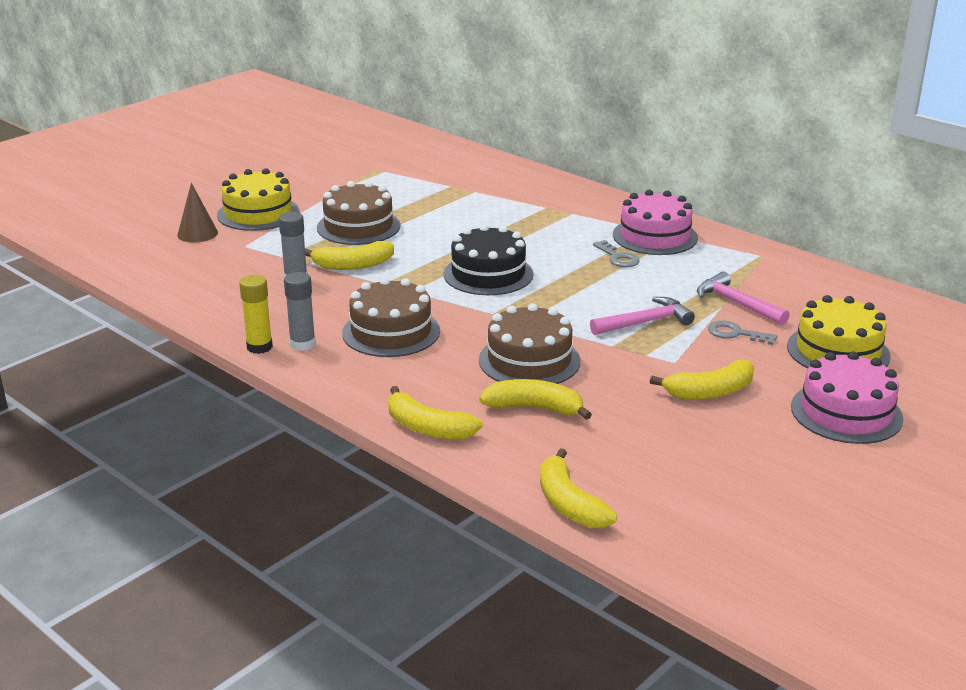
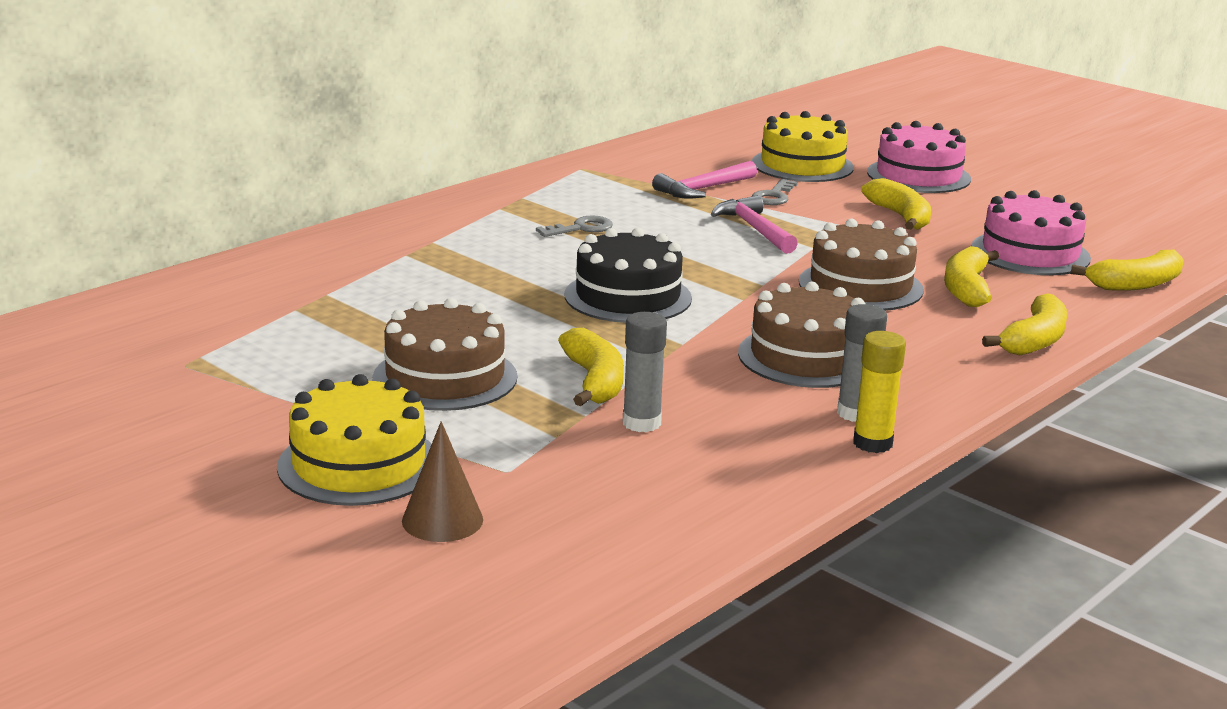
camera: 90 degrees left, 5 degrees down
(655, 236) = (519, 207): pink cake -> pink cake (1030, 253)

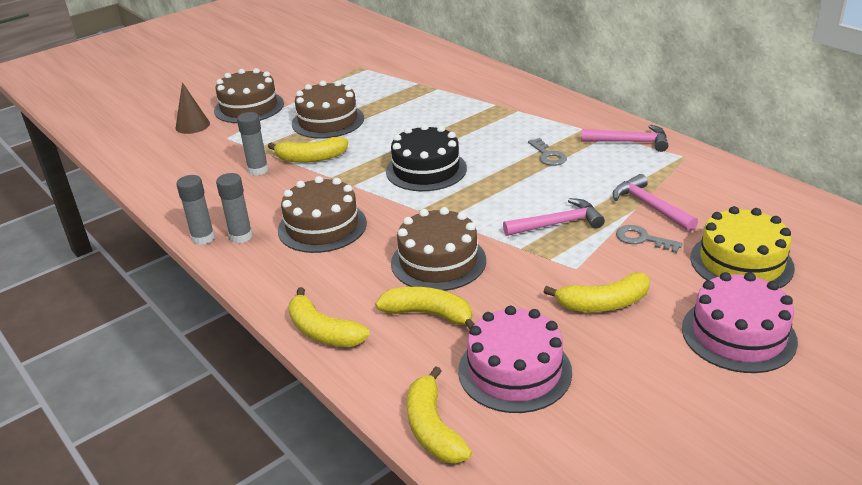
camera: 100 degrees right, 10 degrees up
(359, 464) = (249, 107): yellow cake -> brown cake
(543, 188) = (630, 142): none -> pink hammer
(872, 443) = (203, 238): yellow glue stick -> grey glue stick

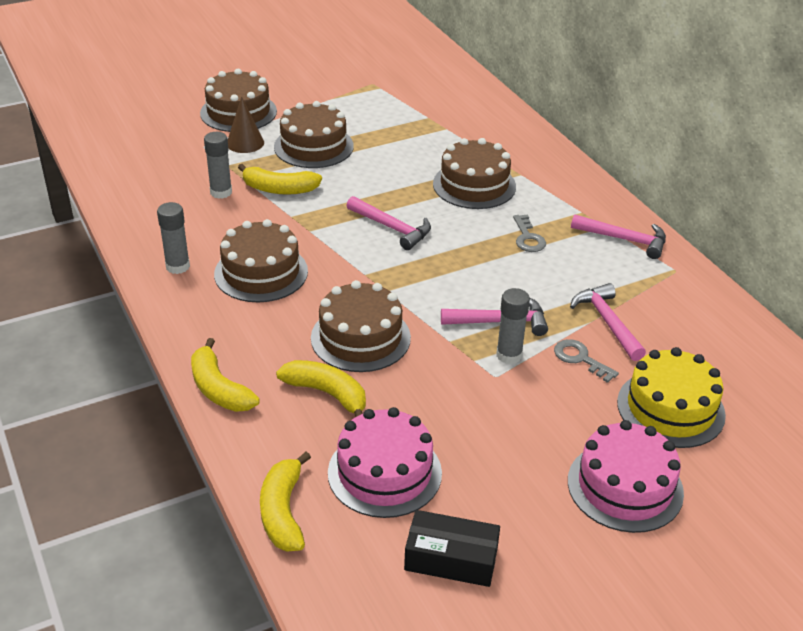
camera: 10 degrees right, 5 degrees up
(192, 125) = (173, 124): brown cone -> brown cone (245, 143)
(203, 238) = (140, 260): grey glue stick -> grey glue stick (509, 355)
(426, 170) = (392, 228): black cake -> pink hammer
(482, 125) = (474, 185): none -> brown cake
(603, 303) = (505, 422): yellow banana -> none
(615, 434) = (451, 559): none -> black box

